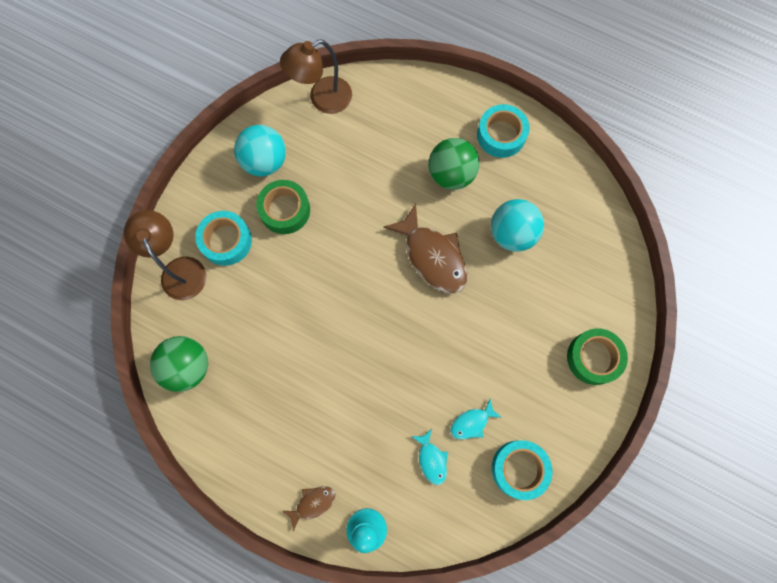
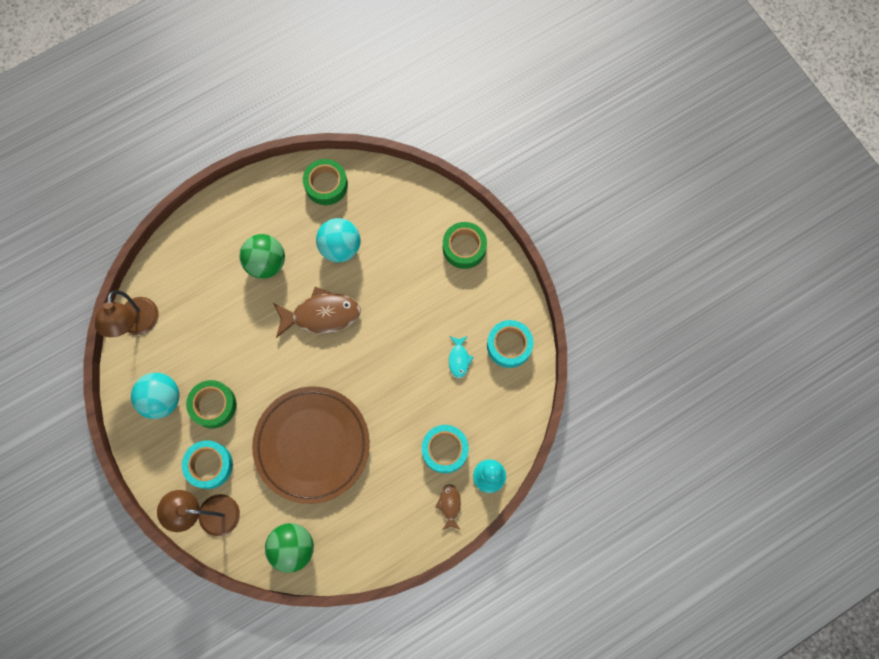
camera: 60 degrees left, 0 degrees up
(298, 325) = (312, 445): none -> brown plate
(431, 459) = (468, 402): turquoise fish -> none
(501, 135) = (259, 208): turquoise tape -> turquoise tape (445, 450)
(566, 182) = (326, 185): none -> green tape

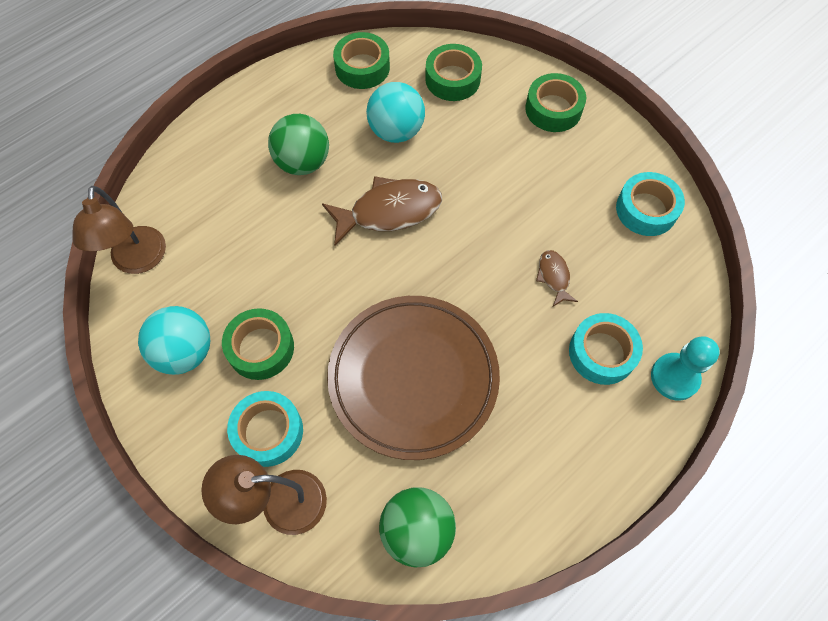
camera: 10 degrees left, 10 degrees down
(393, 207) = (452, 79): none -> green tape
(449, 505) = (632, 427): brown fish -> brown fish (554, 277)
(459, 359) = (586, 236): turquoise fish -> none

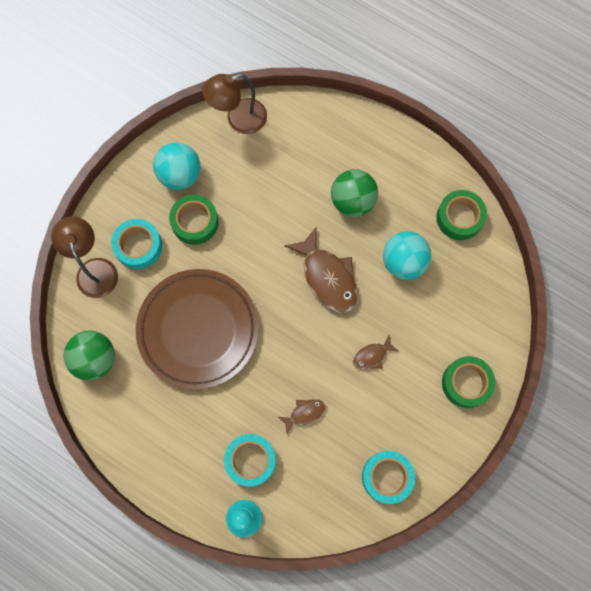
camera: 75 degrees right, 10 degrees up
(452, 79) = (471, 293): green tape -> none
(499, 189) = (372, 356): none -> brown fish

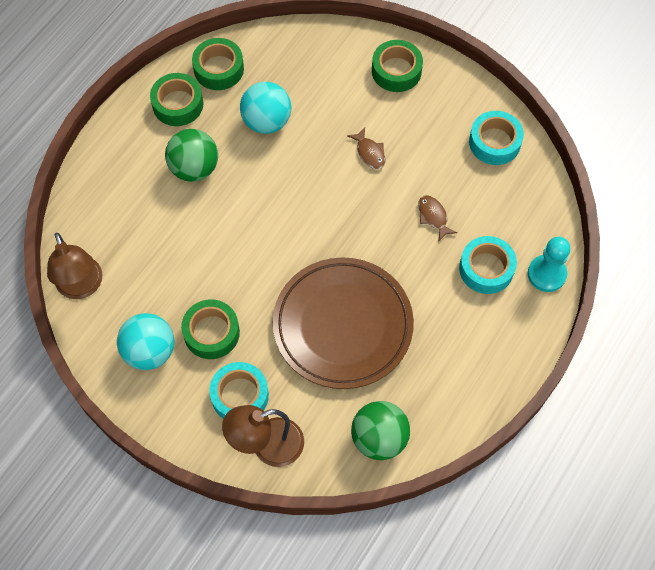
camera: 90 degrees left, 10 degrees down
(327, 277) = (282, 194): brown fish -> none
(419, 184) = (178, 104): none -> green tape

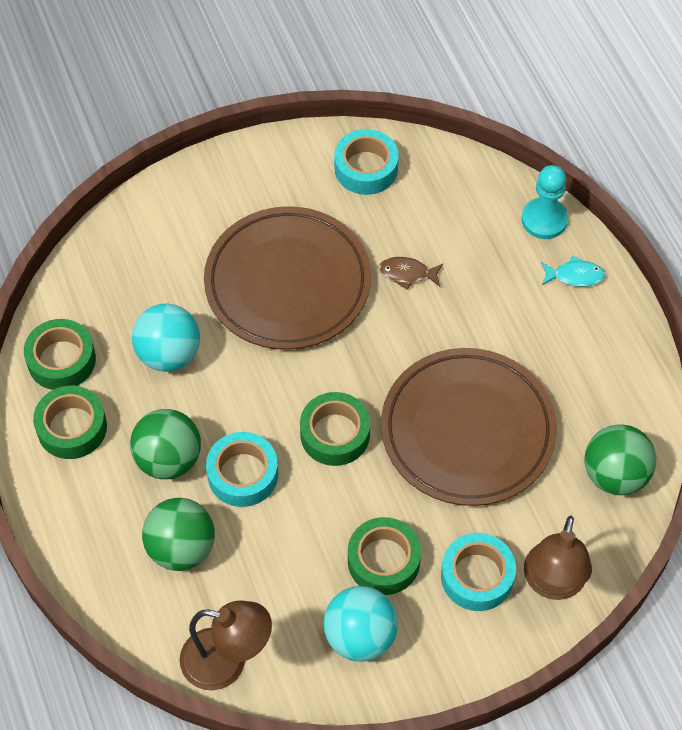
camera: 55 degrees left, 5 degrees down
(140, 214) = (181, 548): none -> green ball
(369, 153) = (287, 283): brown fish -> brown plate
(396, 71) = (210, 198): green tape -> green tape (335, 434)
(486, 269) = (500, 266): turquoise tape -> turquoise tape (243, 474)
(517, 320) = (575, 276): none -> turquoise fish

